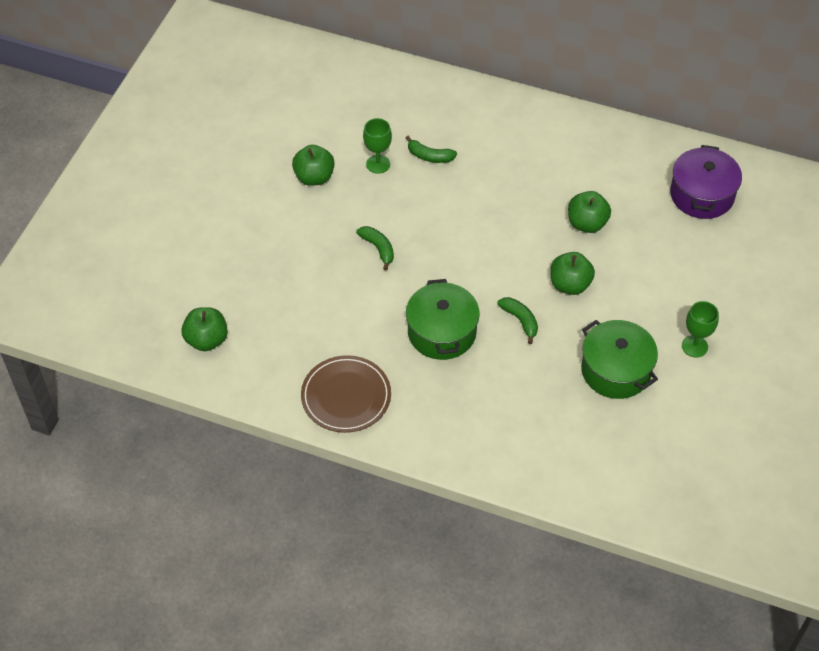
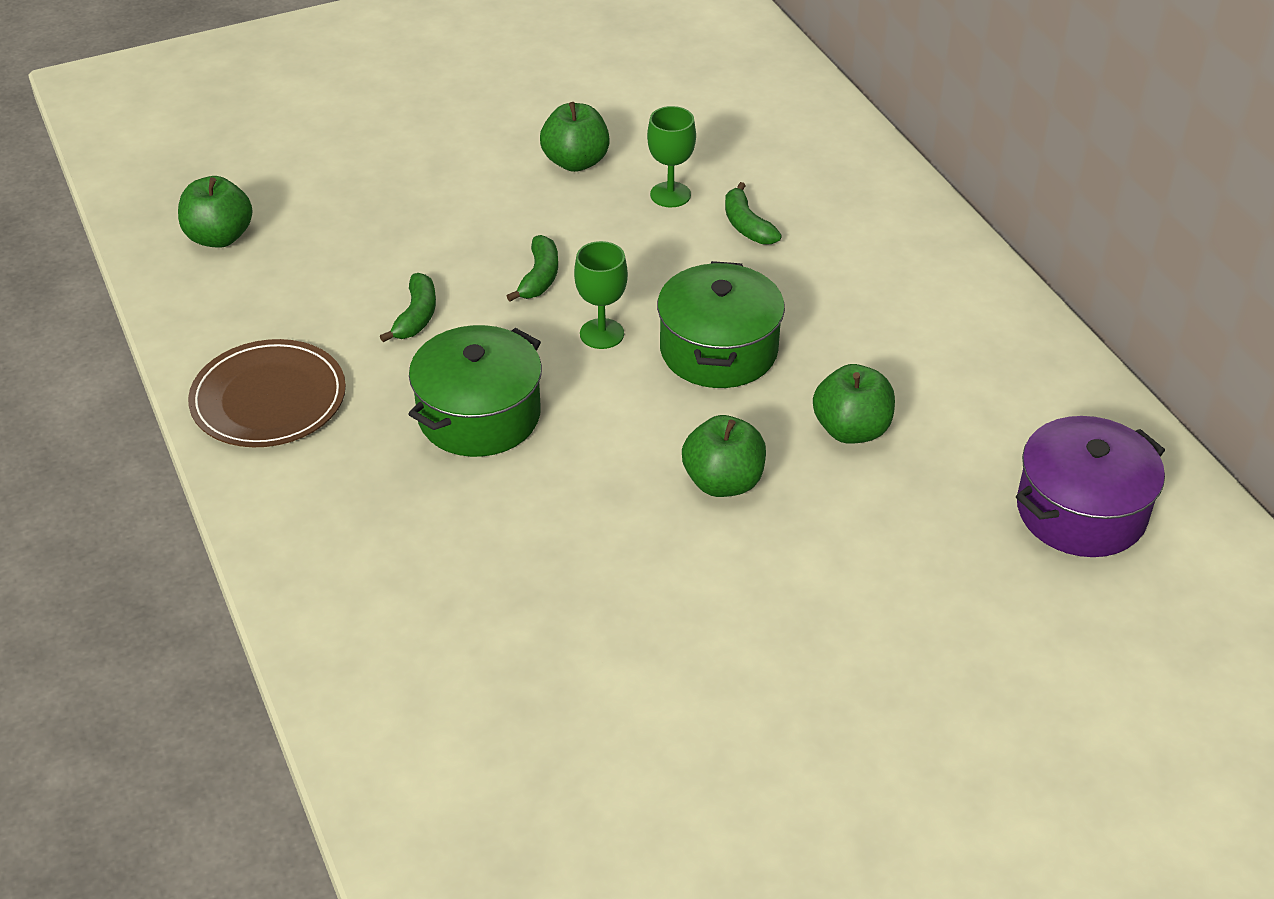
camera: 45 degrees right, 10 degrees down
(520, 320) = (595, 474): green banana -> green banana (416, 316)
(616, 370) = (636, 629): green pot -> green pot (718, 350)
(694, 346) = (796, 688): green goblet -> green goblet (601, 334)

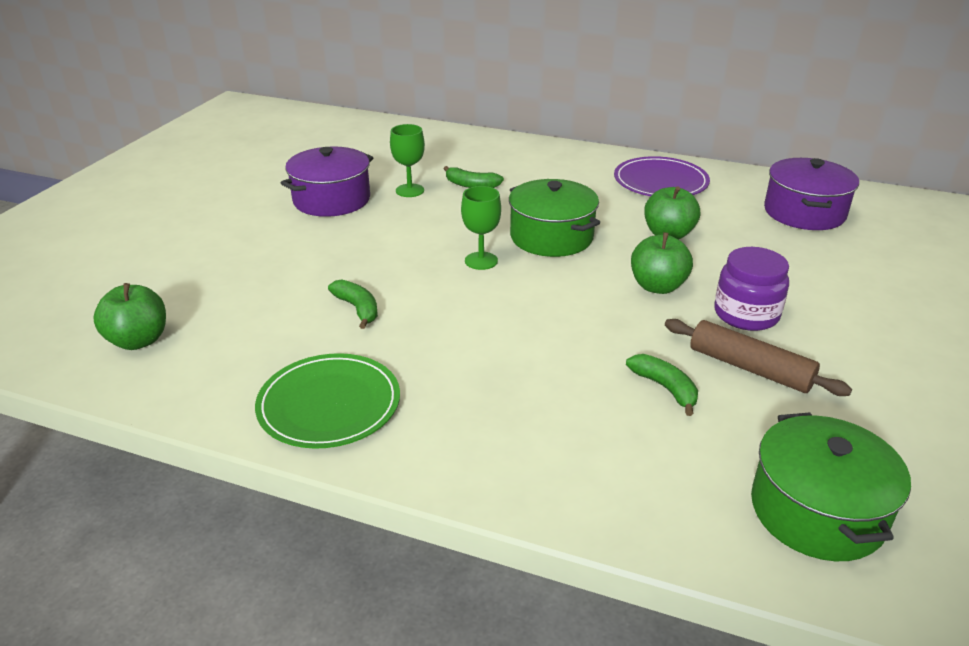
camera: 45 degrees left, 10 degrees down
(268, 399) = (329, 404): brown plate -> green plate
(479, 415) = (482, 332): green pot -> green pot (817, 511)
(539, 277) = (401, 255): green banana -> green banana (665, 388)
(575, 162) = (331, 200): green apple -> purple pot
(650, 627) = (749, 368): none -> brown rolling pin
(755, 575) = (746, 314): none -> purple jar
(979, 353) = (660, 182): none -> purple plate

